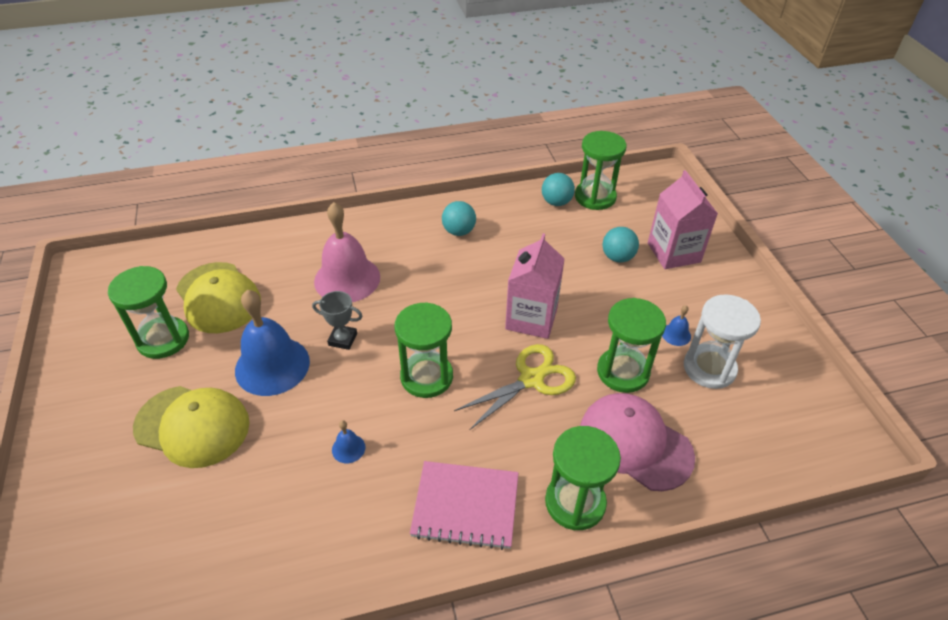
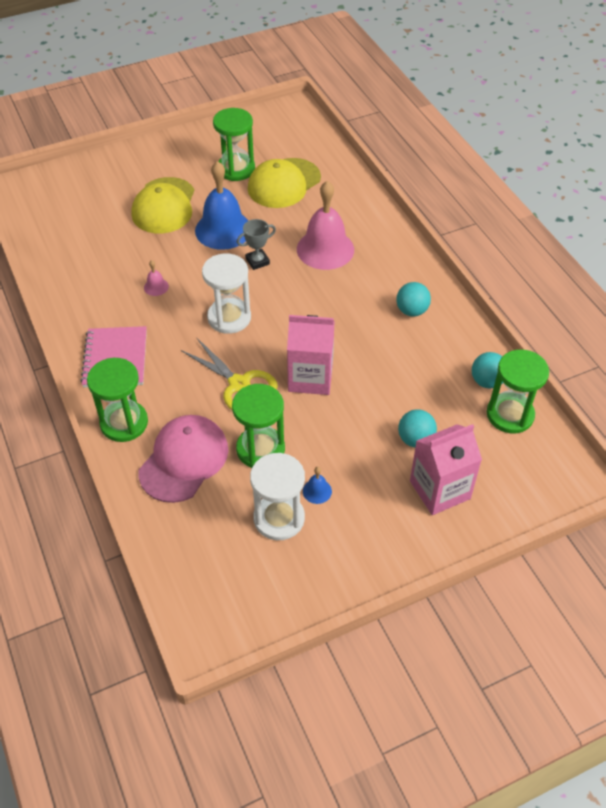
camera: 80 degrees right, 5 degrees up
(343, 339) = (257, 261): grey trophy -> grey trophy turned 60 degrees clockwise
(348, 448) = (156, 287): blue bell -> pink bell
(426, 377) = (229, 318): green hourglass -> white hourglass

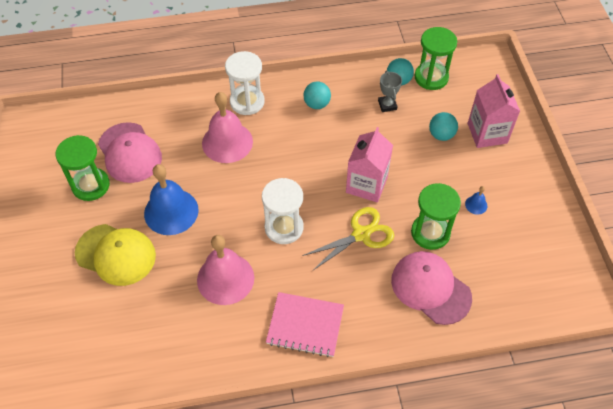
camera: 75 degrees left, 5 degrees up
(124, 423) = (381, 328): green hourglass -> none
(156, 287) = (225, 278): pink bell -> pink bell, size x2.42
(257, 261) = (223, 193): grey trophy -> grey trophy (387, 105)
(279, 518) = (496, 234): white hourglass -> white hourglass (247, 102)
(284, 183) = (129, 153): yellow cap -> pink cap

